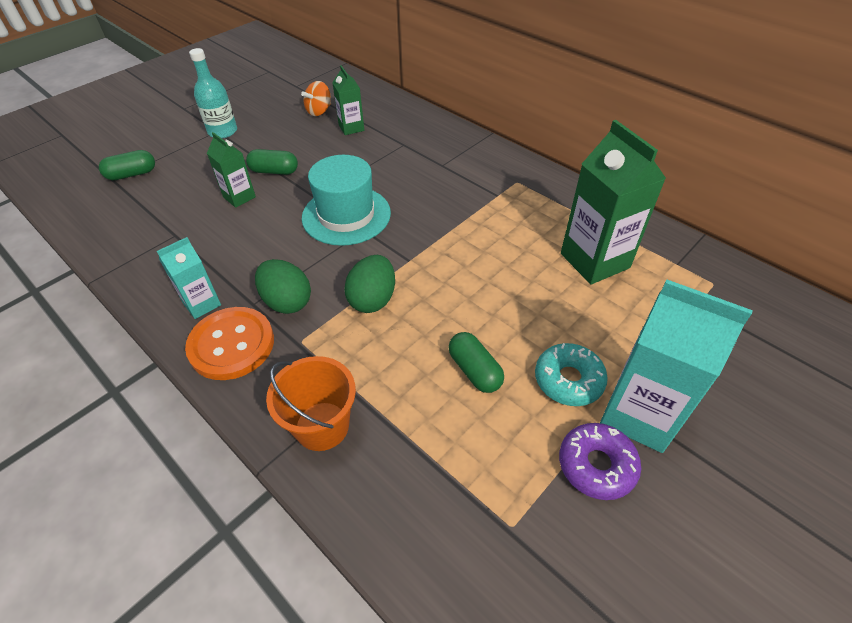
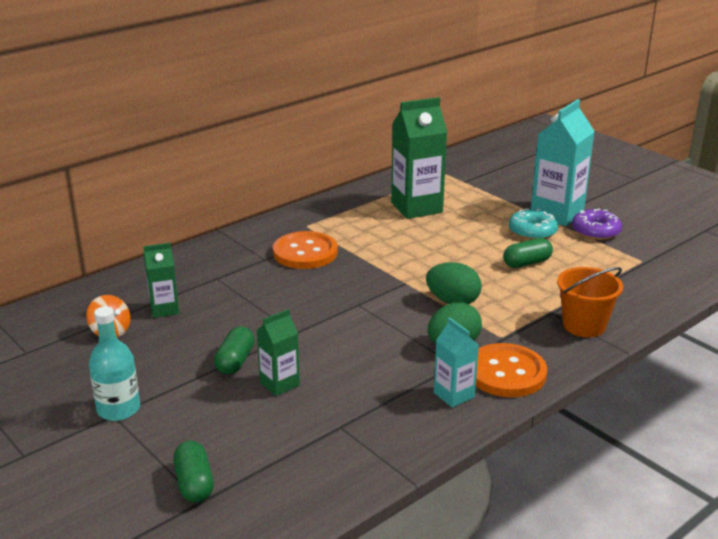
camera: 85 degrees left, 20 degrees down
(346, 215) = (332, 314): turquoise hat -> none
(460, 187) = (305, 252): none -> orange button

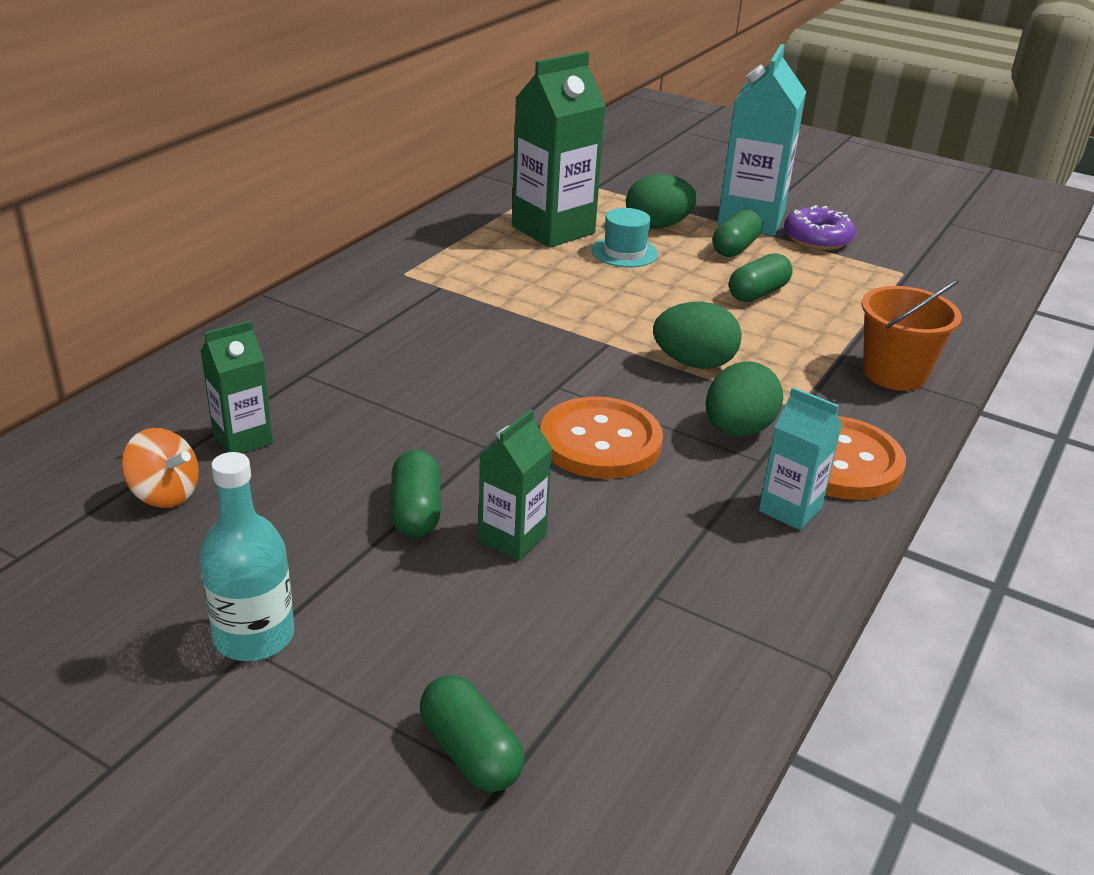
camera: 20 degrees left, 5 degrees up
(305, 252) = (426, 315): orange button -> orange button (600, 442)
(454, 227) = (624, 252): none -> turquoise hat
(488, 212) = (657, 226): none -> green egg
(532, 231) = (735, 248): turquoise donut -> green capsule

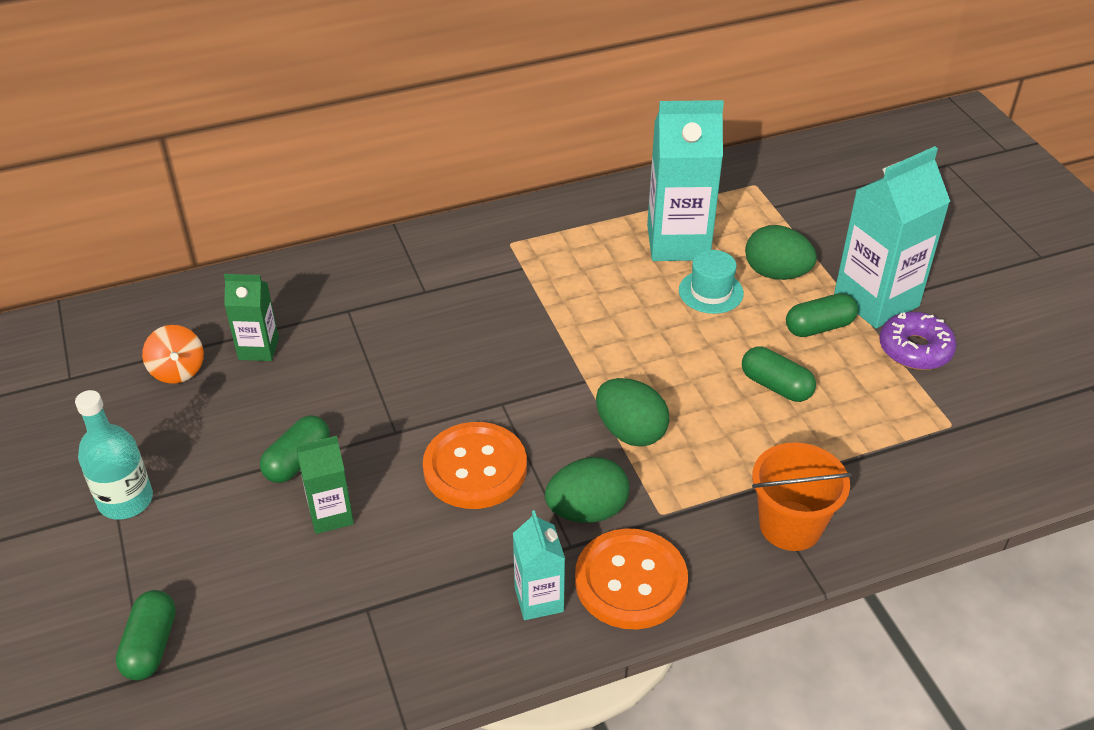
camera: 40 degrees right, 10 degrees up
(553, 230) = (678, 242): green carton -> turquoise carton
(758, 293) = (776, 386): green capsule -> green capsule turned 45 degrees clockwise

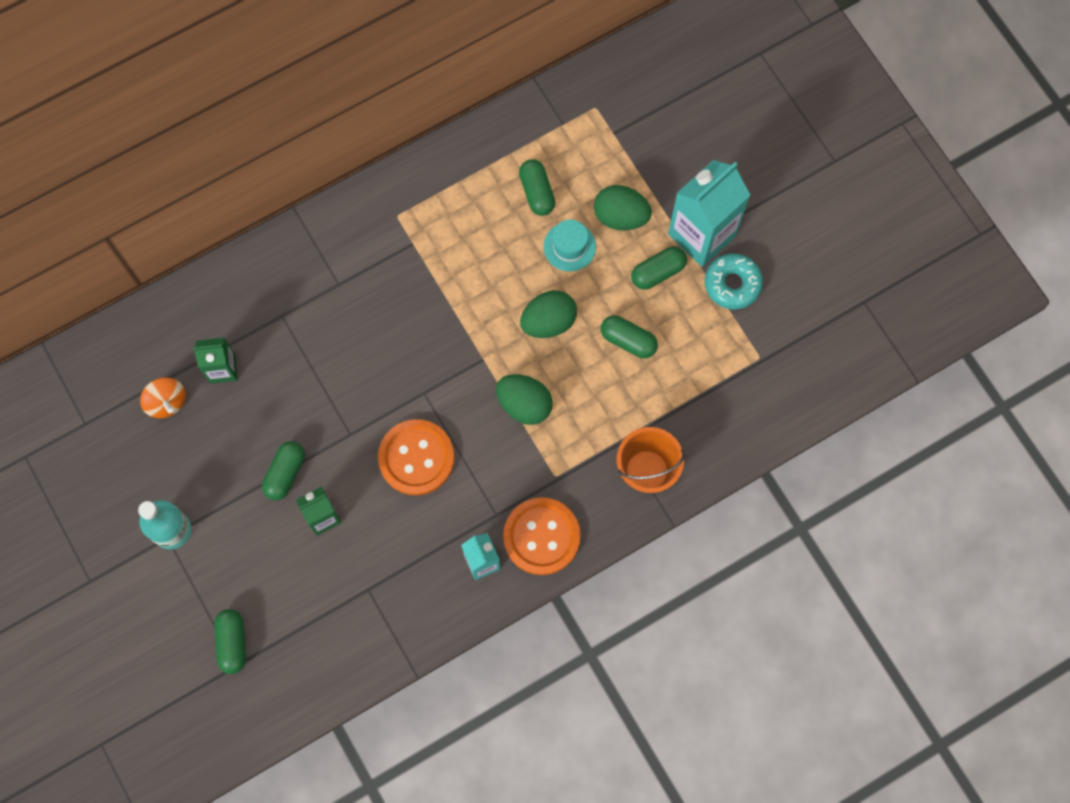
camera: 10 degrees left, 30 degrees up
(587, 511) = (503, 482): green egg -> green egg (548, 322)
(678, 242) = (537, 192): turquoise carton -> green capsule
(915, 349) = (732, 284): purple donut -> turquoise donut

